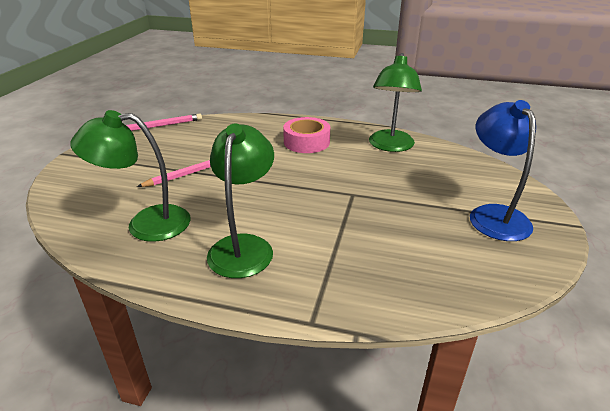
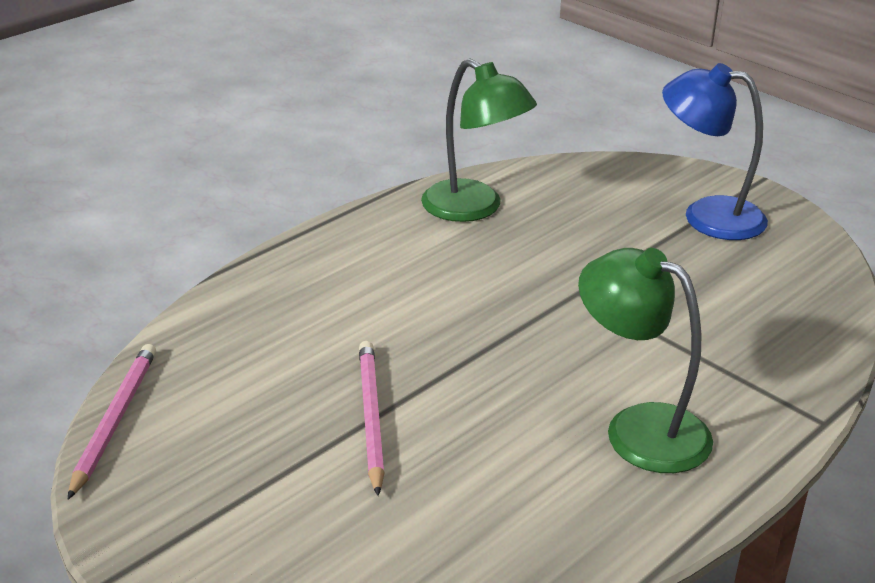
camera: 60 degrees left, 0 degrees up
(146, 224) = (504, 514): green lamp -> none
(306, 142) = (382, 273): pink tape -> none

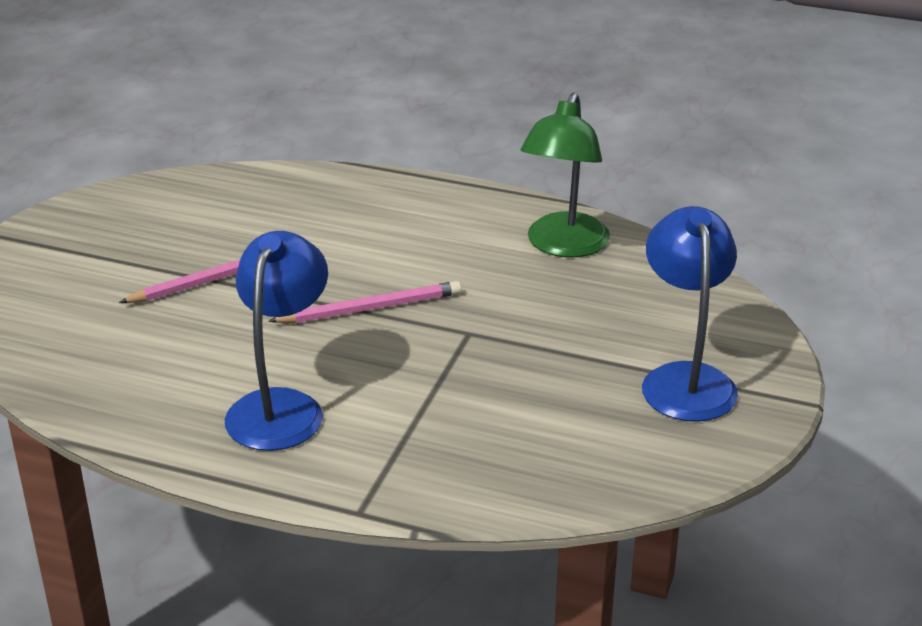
camera: 65 degrees right, 0 degrees up
(114, 420) = (149, 184): pink pencil -> pink pencil (370, 308)
(639, 428) = (281, 407): green lamp -> blue lamp

